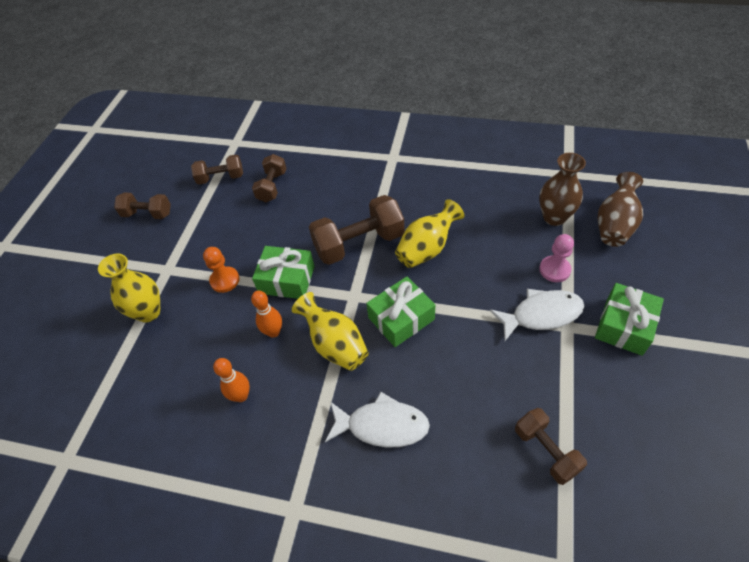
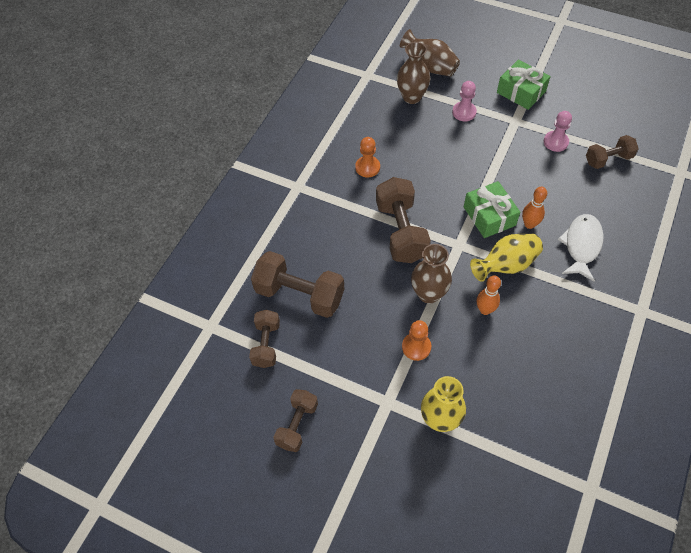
camera: 80 degrees left, 5 degrees up
(241, 396) = (545, 340): orange bowling pin -> orange bowling pin (529, 224)
(272, 186) = (299, 295): brown dumbbell -> brown dumbbell, size x1.66
(287, 280) = (429, 294): green gift -> brown vase
(427, 249) = (421, 184): yellow vase -> none
(434, 201) = (367, 167): none -> orange pawn
(541, 314) = (503, 131): white fish -> none
(550, 378) = (555, 142): none -> pink pawn

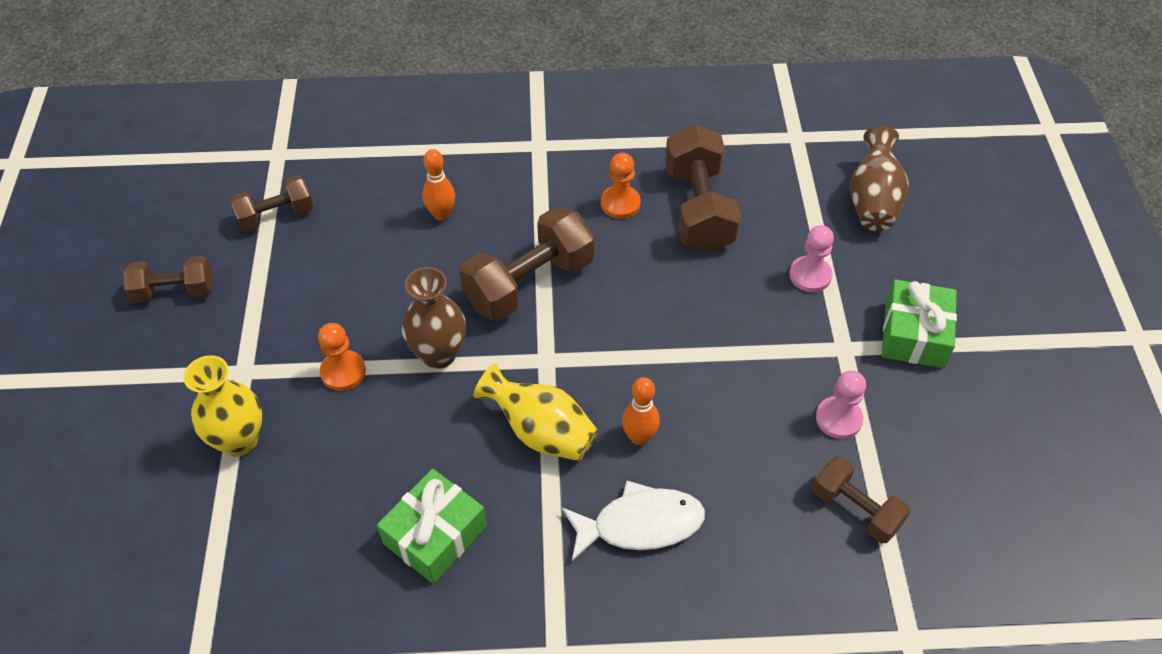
camera: 60 degrees right, 5 degrees down
(299, 295) = (365, 217): brown dumbbell -> brown dumbbell (698, 209)
(412, 97) = (792, 202): brown vase -> none
(485, 310) = (445, 432): orange bowling pin -> orange bowling pin (441, 214)
(489, 216) = (622, 379): green gift -> green gift (435, 535)

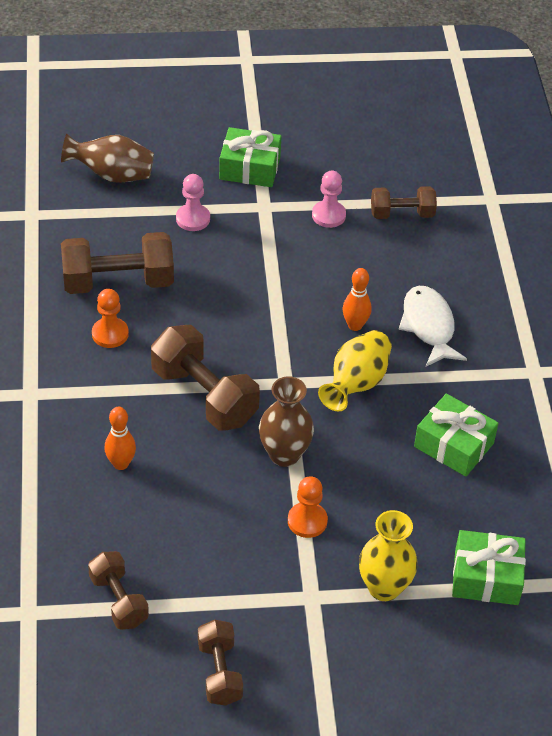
camera: 95 degrees left, 5 degrees down
(229, 550) = (486, 577): none -> green gift
(855, 509) = (402, 214): brown dumbbell -> brown dumbbell turned 45 degrees clockwise

